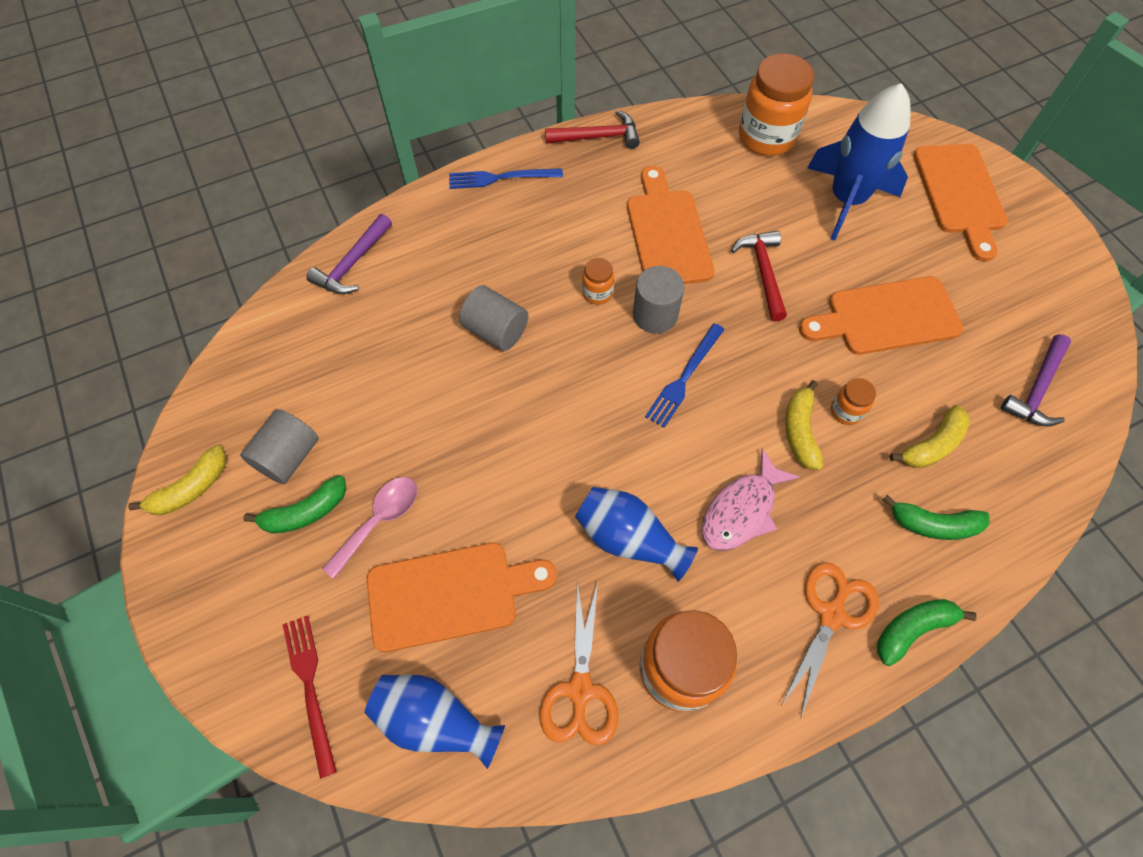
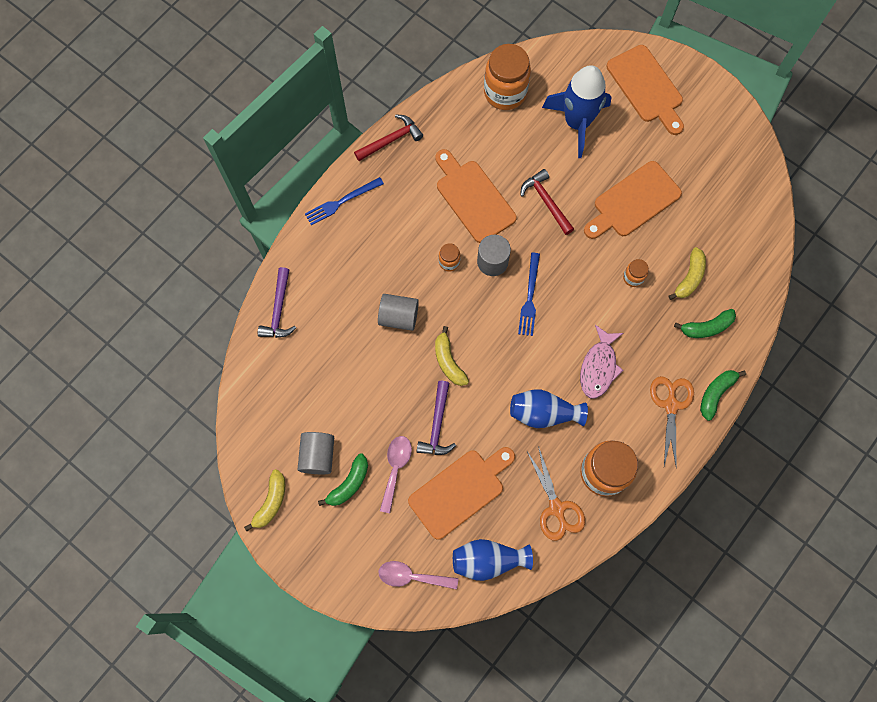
camera: 25 degrees left, 10 degrees up
(310, 688) = (412, 576): red fork -> pink spoon
(800, 431) = (612, 302): yellow banana -> yellow banana (448, 361)
(1036, 389) = (736, 214): purple hammer -> purple hammer (437, 425)

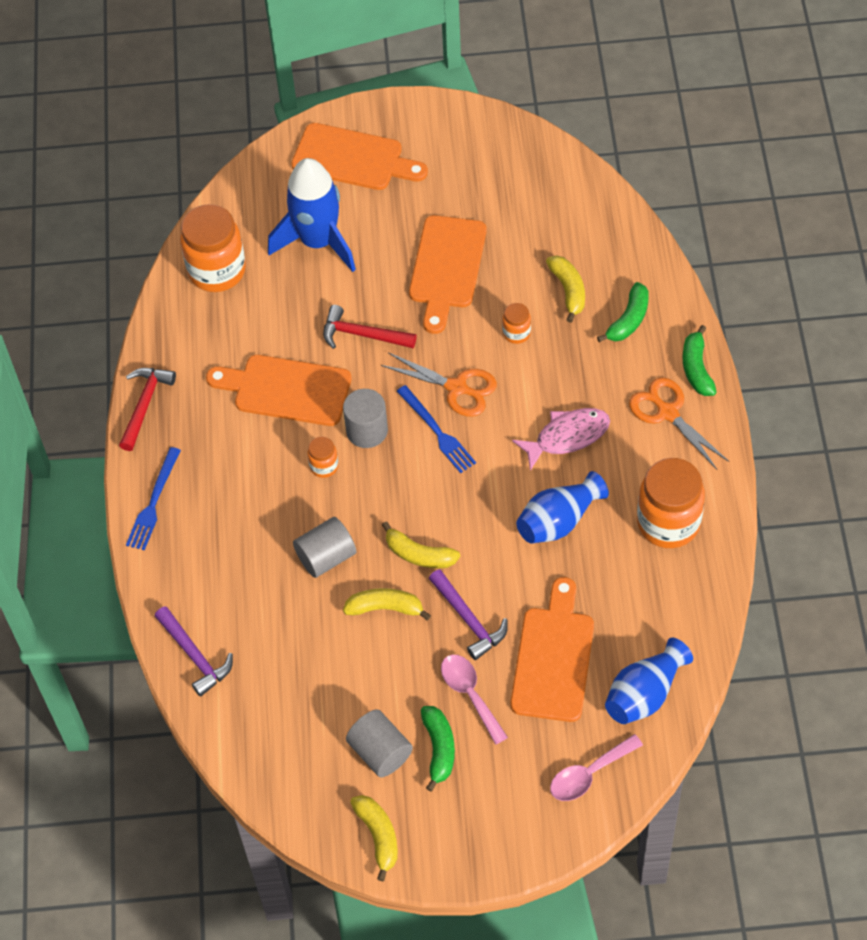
camera: 40 degrees left, 15 degrees down
(400, 376) = (385, 608): none -> yellow banana
(556, 508) = (658, 591): orange scissors -> orange scissors (456, 388)
(599, 367) = (567, 437): pink fish -> pink fish turned 90 degrees counterclockwise

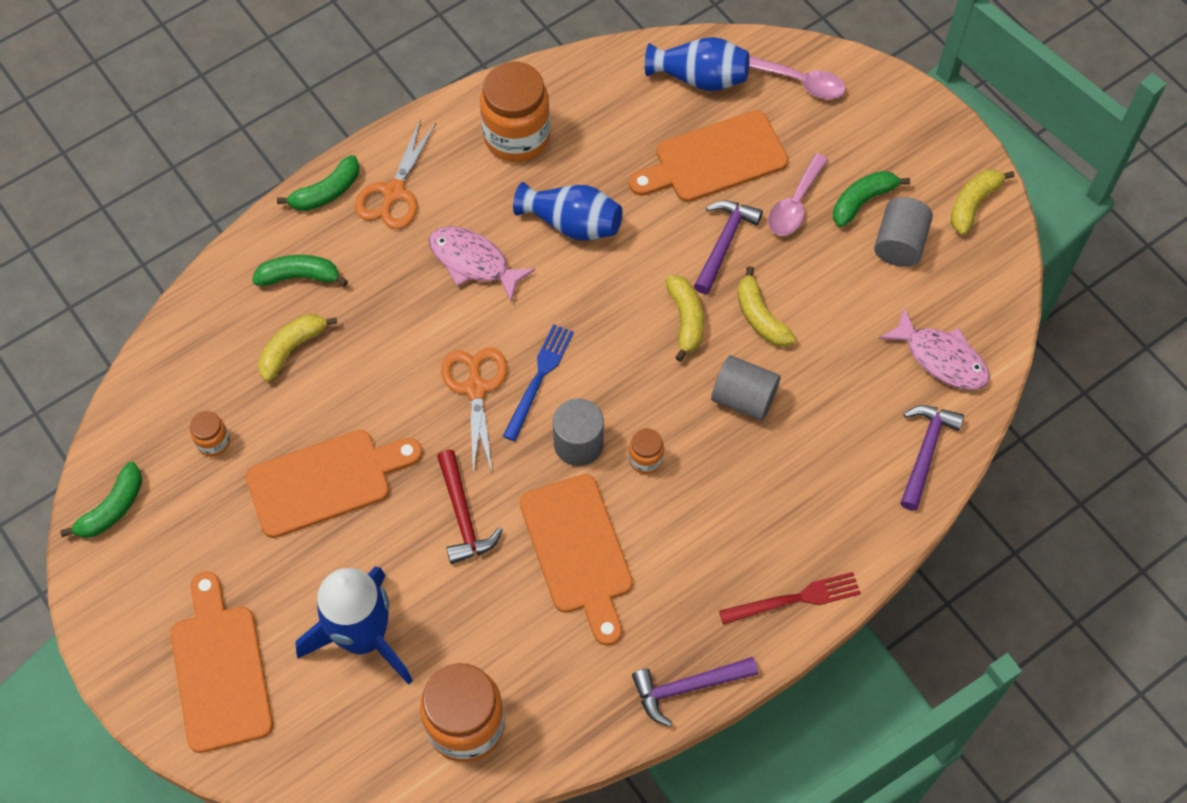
camera: 125 degrees left, 5 degrees up
(145, 404) = (687, 687): red hammer -> purple hammer
(154, 502) = (794, 599): blue fork -> red fork
(260, 717) = (941, 358): none -> pink fish
(511, 143) = (112, 508): none -> green banana
(516, 333) = (375, 369): orange jar -> orange jar (213, 442)

